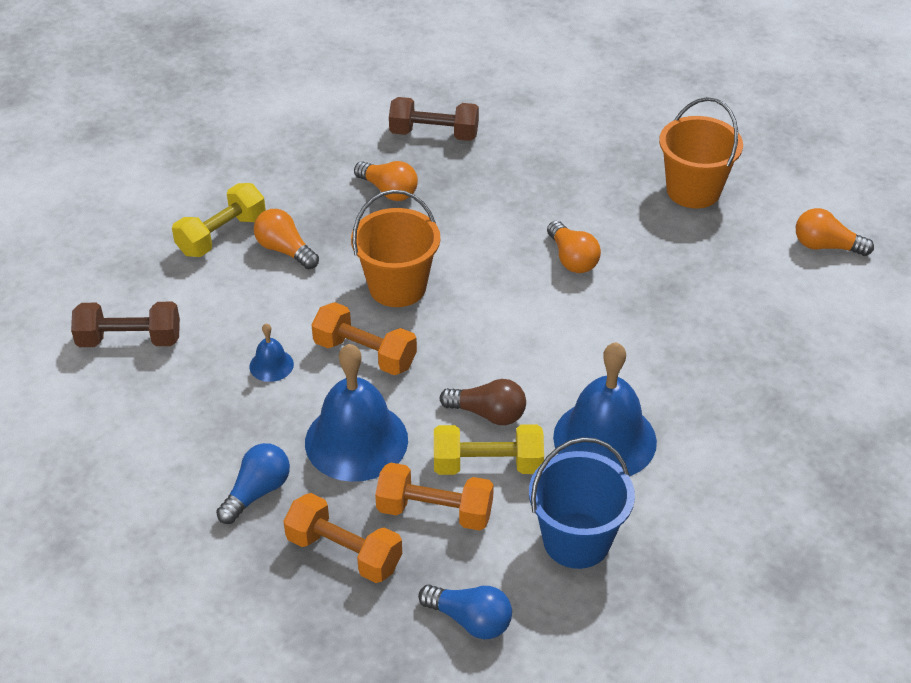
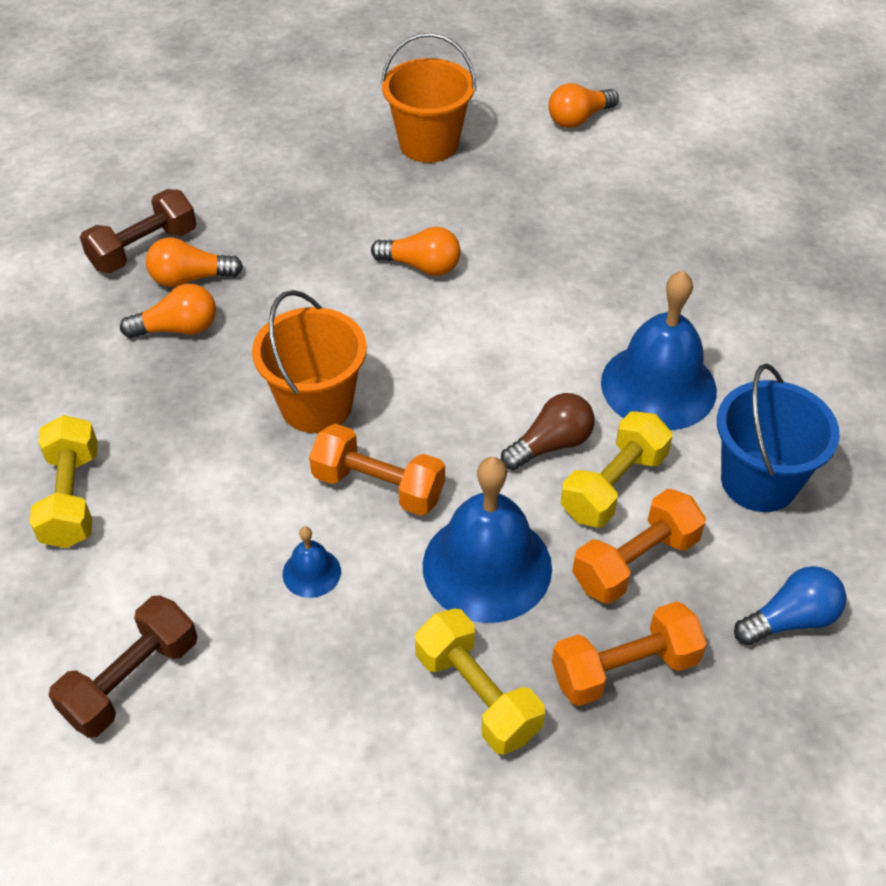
camera: 50 degrees left, 5 degrees up
(257, 492) = (477, 695): blue light bulb -> yellow dumbbell
(285, 250) = (160, 459): orange light bulb -> orange light bulb (190, 278)
(365, 354) = (378, 486): orange dumbbell -> orange dumbbell turned 45 degrees clockwise

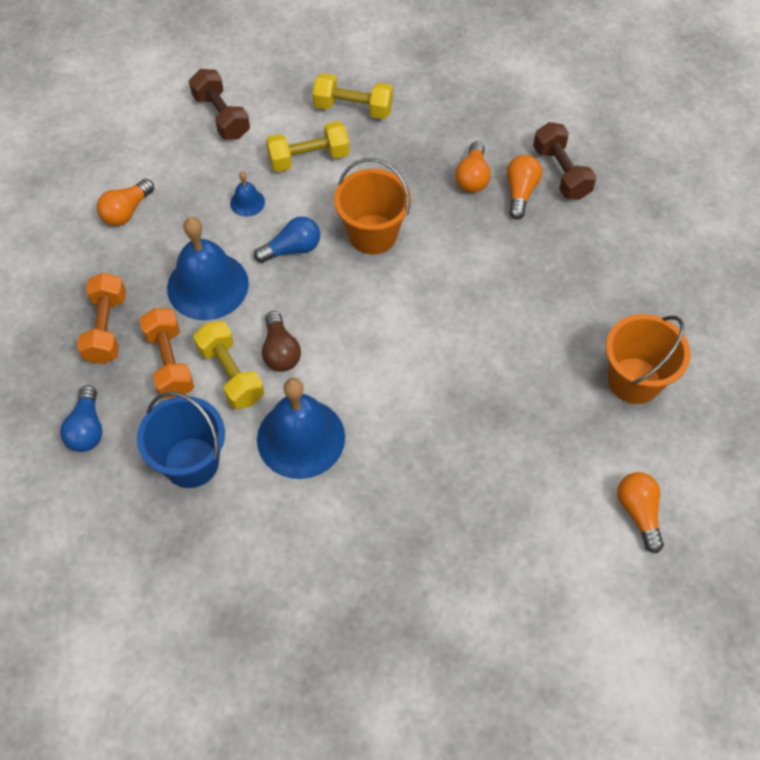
camera: 110 degrees right, 10 degrees up
(378, 486) = (292, 249): orange dumbbell -> blue light bulb
(421, 266) = (483, 330): orange light bulb -> orange light bulb (126, 211)
(477, 695) = (131, 254): yellow dumbbell -> yellow dumbbell (309, 158)

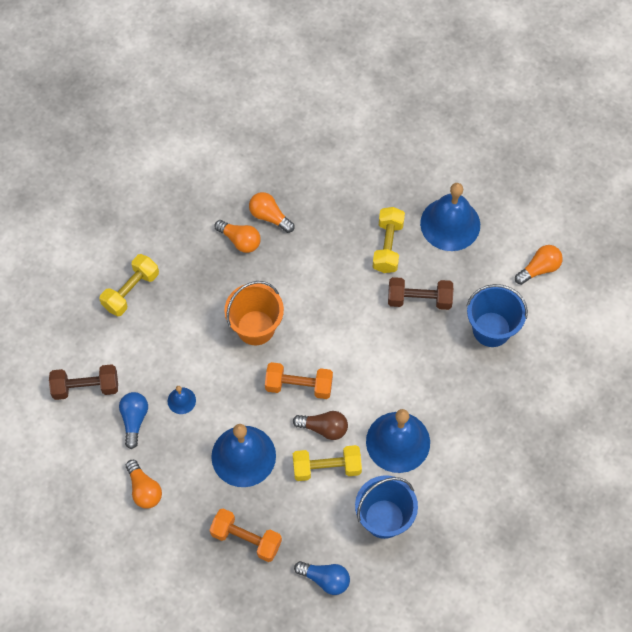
camera: 65 degrees left, 5 degrees up
(170, 363) = (297, 505): orange dumbbell -> orange dumbbell (299, 386)
(292, 249) = (241, 386): blue light bulb -> blue light bulb (134, 420)
(309, 158) = (162, 341): yellow dumbbell -> yellow dumbbell (388, 246)
(514, 487) = (491, 329): none -> blue bucket
(561, 172) = (266, 183): brown dumbbell -> brown dumbbell (419, 299)
(634, 380) = (450, 224): orange bucket -> blue bell
(638, 513) = (539, 269): orange light bulb -> orange light bulb turned 135 degrees clockwise

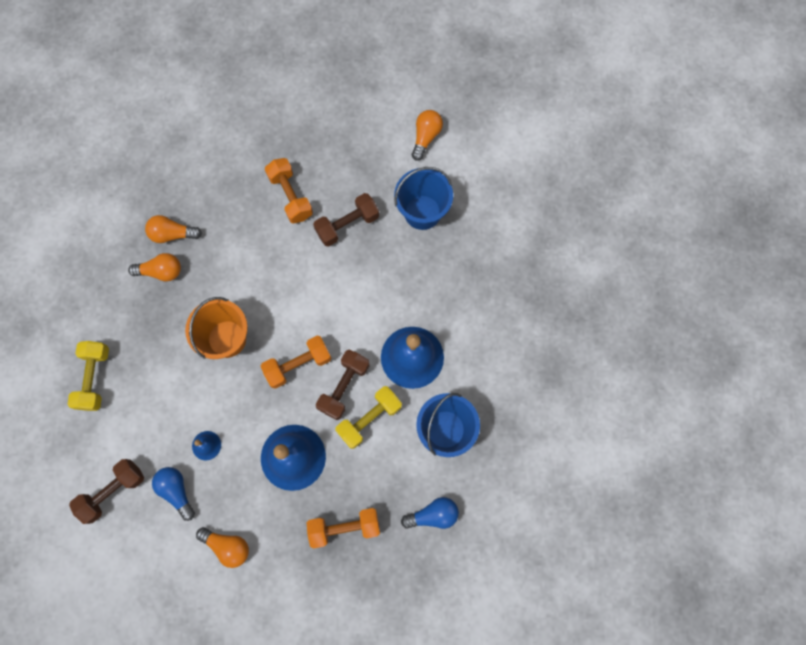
camera: 35 degrees left, 10 degrees up
(324, 428) = (344, 387): brown light bulb -> brown dumbbell
(388, 246) = (290, 196): yellow dumbbell -> orange dumbbell
(450, 224) = (329, 145): blue bell -> none

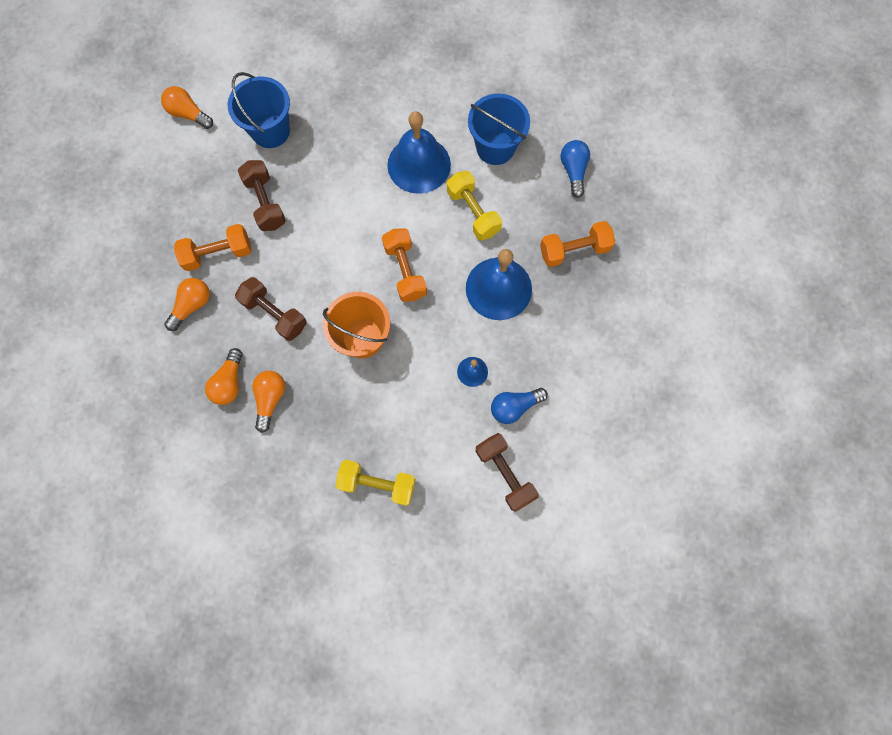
camera: 80 degrees left, 0 degrees up
(228, 546) = (577, 362): orange light bulb -> orange light bulb (192, 305)
(344, 387) = (436, 231): brown dumbbell -> brown dumbbell (275, 314)
(344, 527) = (574, 250): orange dumbbell -> orange dumbbell turned 75 degrees clockwise

